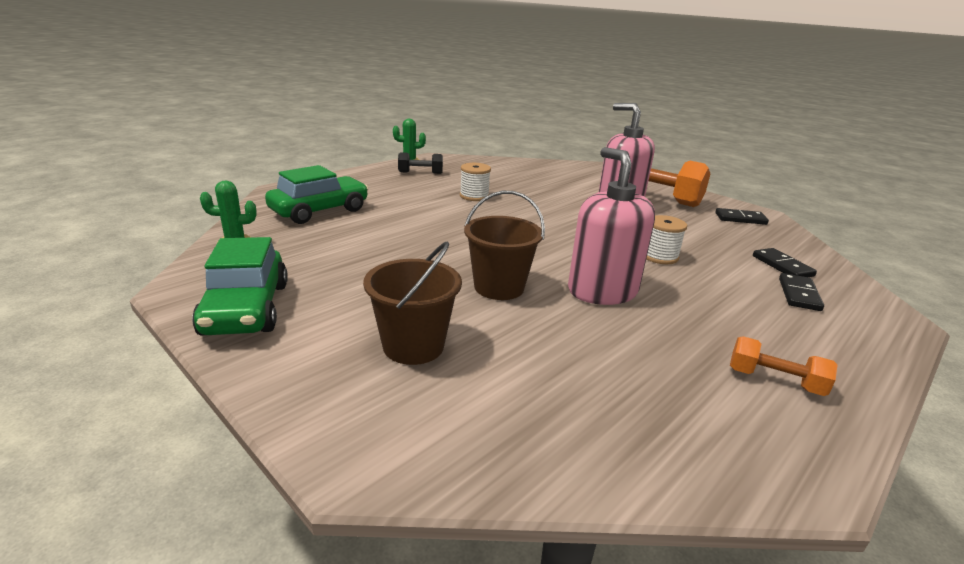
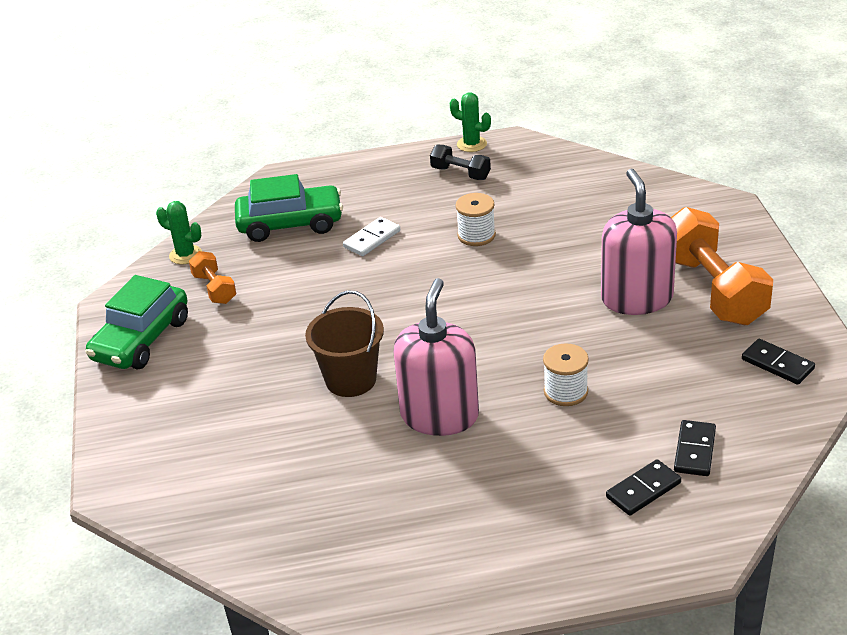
camera: 40 degrees right, 10 degrees up
(400, 208) = (372, 239): none -> white domino
(413, 346) = (222, 417): brown bucket -> none
(774, 381) = (457, 554): orange dumbbell -> orange dumbbell (214, 289)

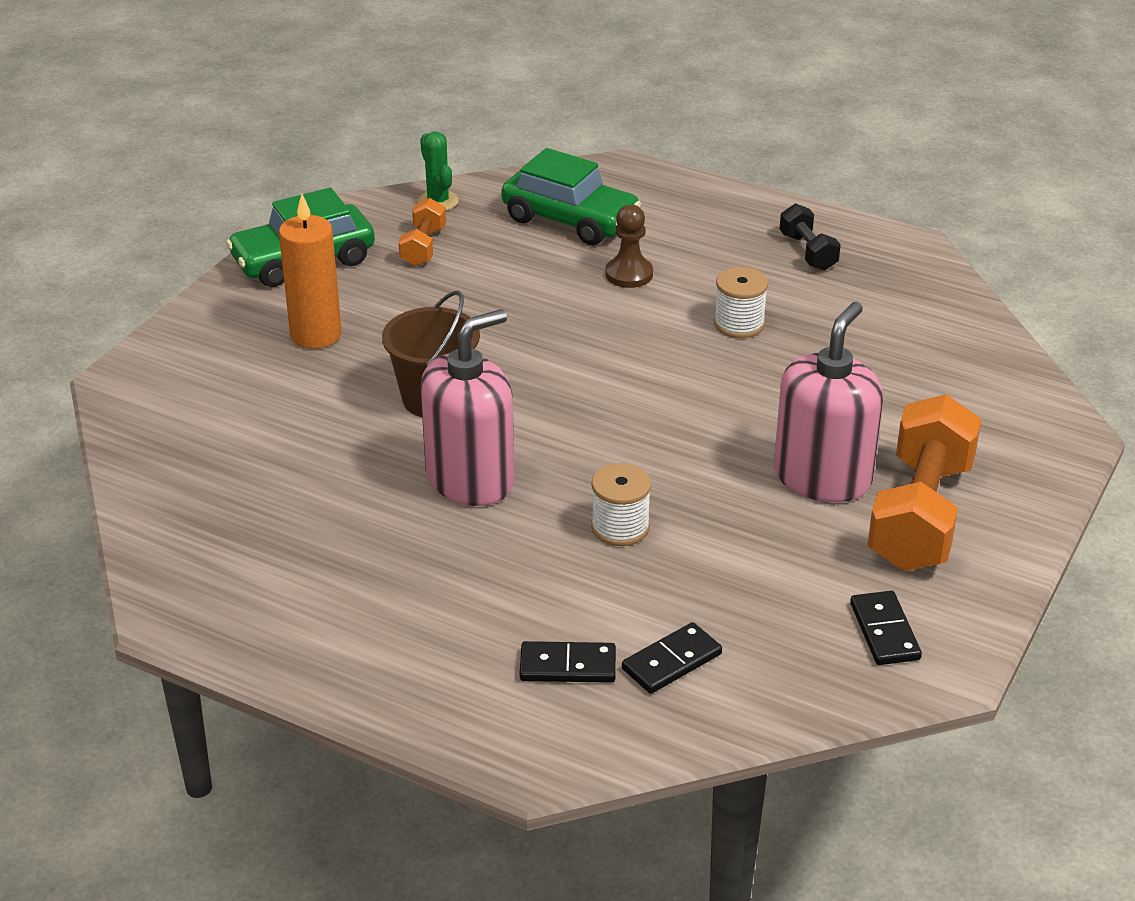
camera: 35 degrees right, 0 degrees up
(216, 383) = (316, 335): none -> orange candle
(372, 239) = (629, 274): white domino -> brown pawn
(471, 144) = (861, 227): green cactus -> none

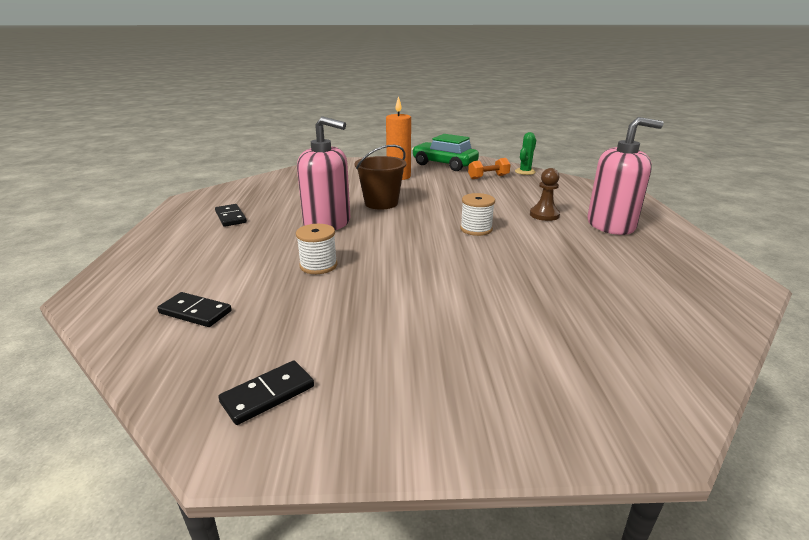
camera: 60 degrees right, 10 degrees down
(567, 666) = (180, 282): black domino -> black domino (230, 217)
(570, 220) = (562, 194): green car -> none
(739, 324) = (552, 250): white spool -> white spool (476, 229)
(808, 252) = (661, 252): black dumbbell -> none
(822, 477) = (434, 317): pink soap dispenser -> pink soap dispenser (611, 225)
(920, 515) = (435, 373): orange dumbbell -> none

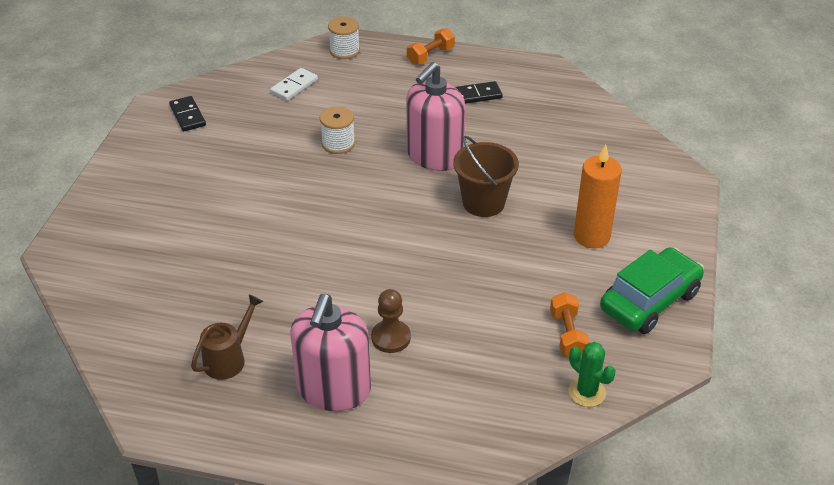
camera: 105 degrees right, 15 degrees up
(150, 242) = (430, 56): none -> orange dumbbell
(195, 312) = (294, 86): black domino -> white domino
(476, 229) = (373, 262): white spool -> white spool (344, 51)
(640, 265) = (229, 358): none -> brown watering can

